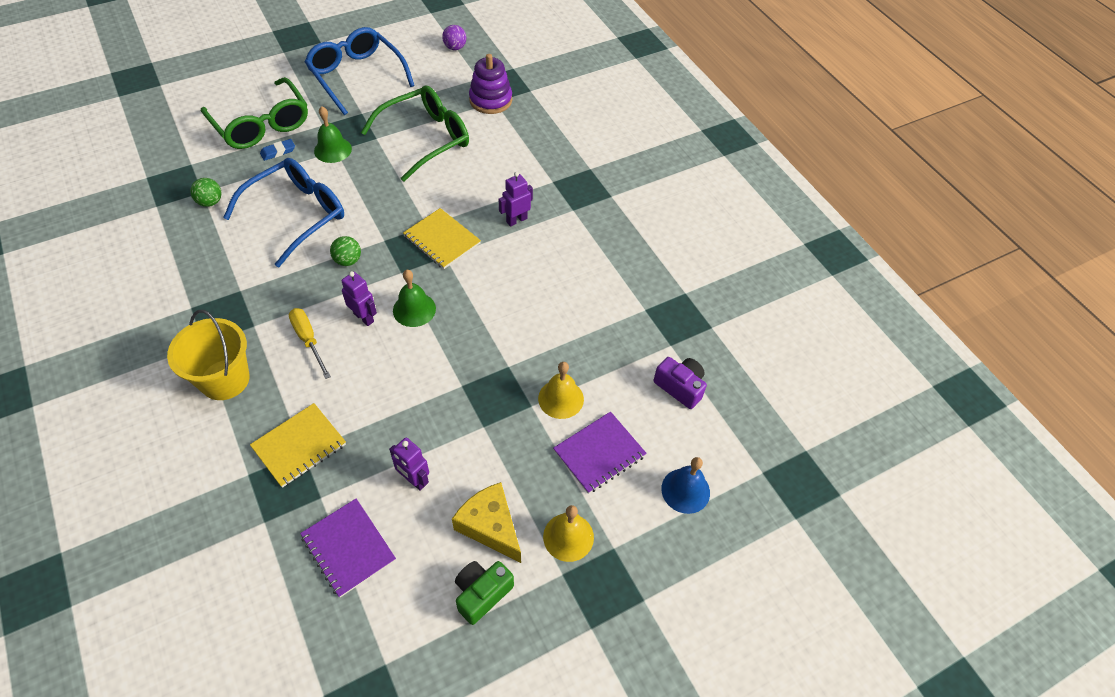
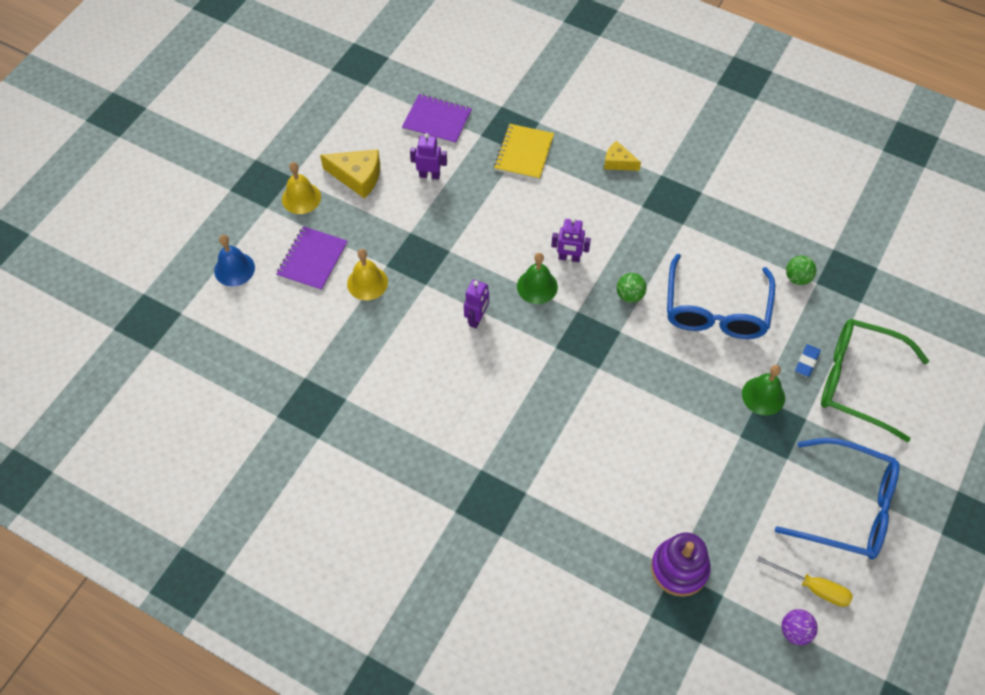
camera: 150 degrees right, 5 degrees up
(225, 379) = (618, 162): yellow bucket -> yellow cheese
(308, 340) = (591, 218): yellow screwdriver -> yellow screwdriver (813, 587)
(426, 138) = (693, 467): green glasses -> none
(442, 240) = (572, 361): yellow notebook -> none
(482, 593) = (335, 141): green camera -> none
(516, 220) = (524, 423): purple robot -> purple robot (477, 319)
(680, 387) = (277, 344): purple camera -> none

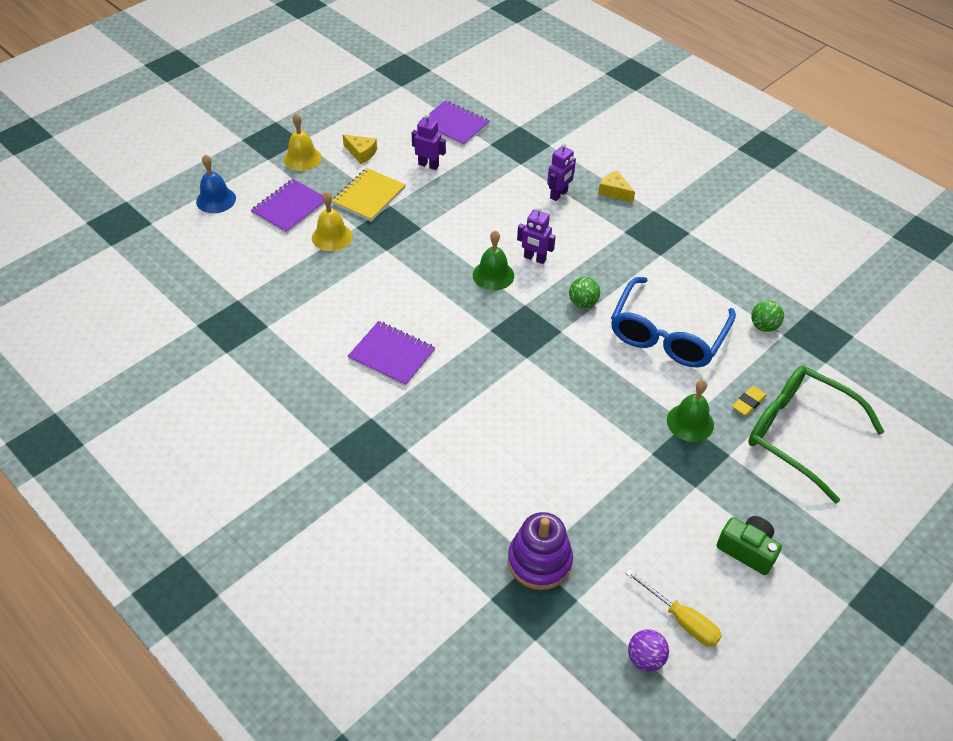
camera: 15 degrees right, 10 degrees down
(357, 177) = (361, 153): yellow cheese -> yellow cheese, size x0.62
(475, 399) = (392, 355): none -> purple notebook
(477, 319) = (423, 289): purple robot -> purple robot (559, 195)
(524, 153) = (525, 166): yellow notebook -> yellow notebook (369, 196)
(807, 362) = (748, 403): blue eraser -> yellow eraser
(847, 507) = (747, 550): blue glasses -> green camera

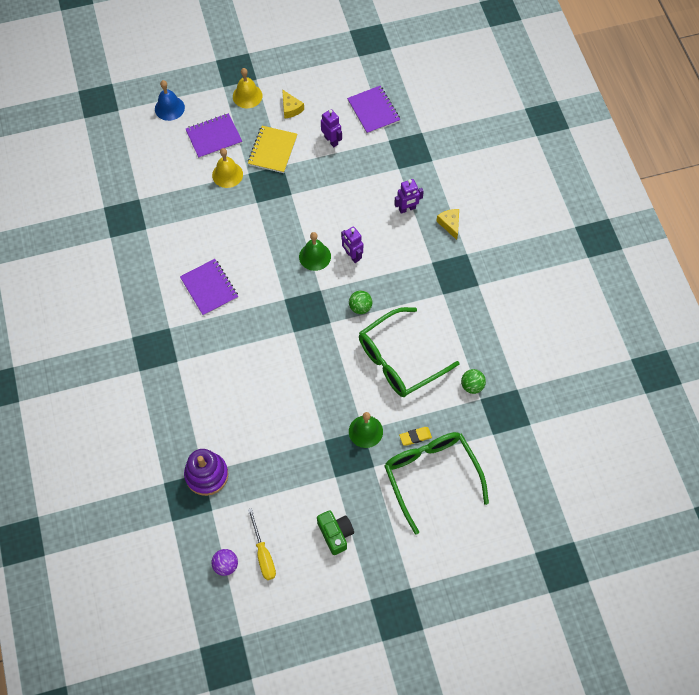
camera: 30 degrees right, 15 degrees up
(369, 196) = (272, 150): yellow notebook -> yellow notebook turned 45 degrees counterclockwise
(667, 335) = (399, 360): blue glasses -> green glasses

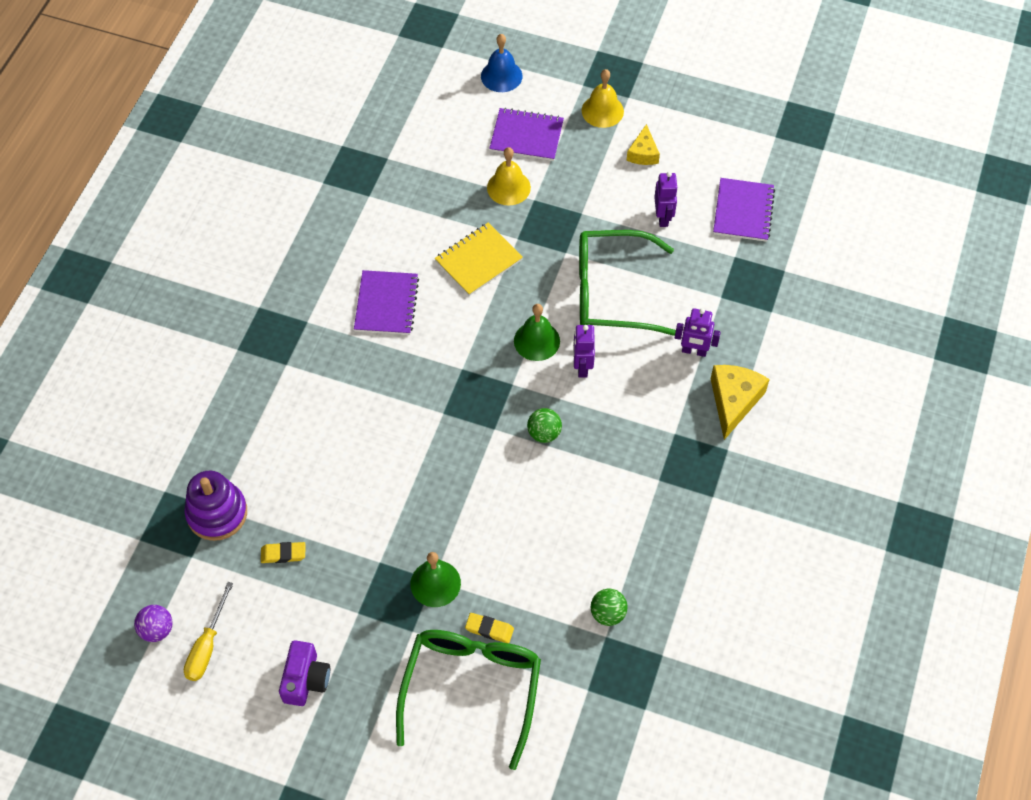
camera: 35 degrees right, 5 degrees down
(265, 472) = (283, 554): none -> yellow eraser
(272, 150) = (583, 190): yellow notebook -> yellow notebook (478, 261)
(335, 534) = (306, 679): green camera -> purple camera
(399, 360) = (542, 525): green glasses -> green glasses (611, 292)
(450, 224) = (733, 401): yellow cheese -> yellow cheese, size x1.61

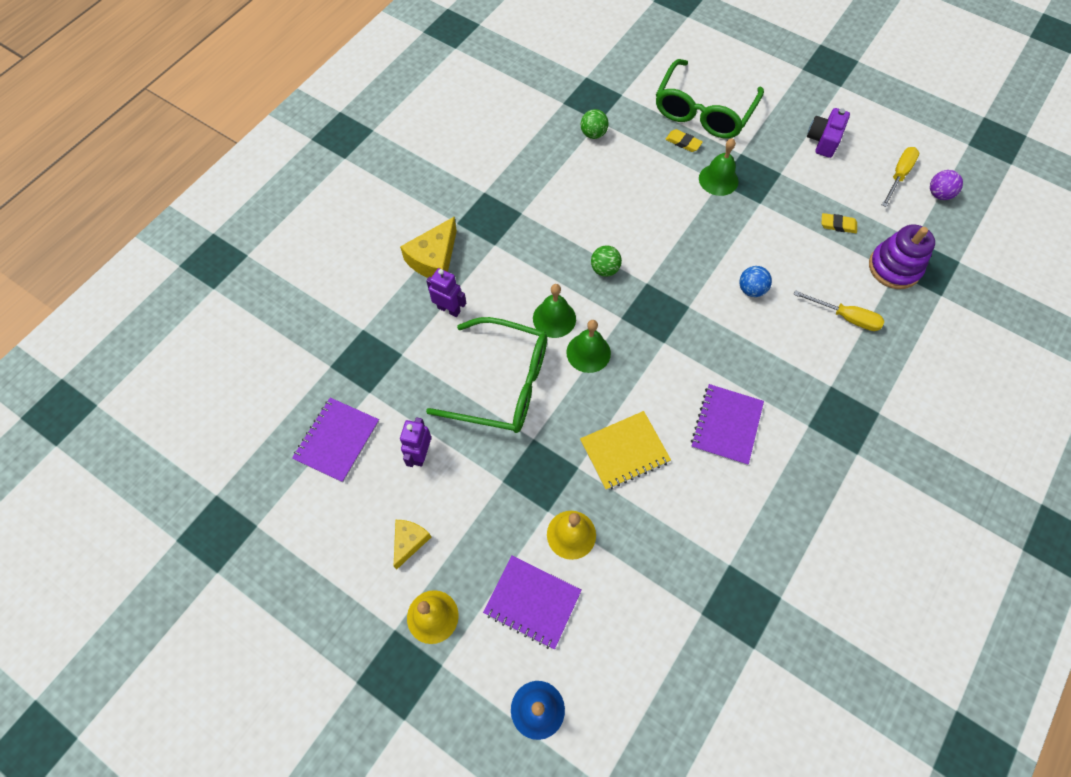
camera: 165 degrees left, 5 degrees up
(272, 440) = (845, 317): none -> yellow screwdriver
(378, 448) = (751, 289): none -> blue ball
(582, 367) = (554, 318): purple robot -> green bell

